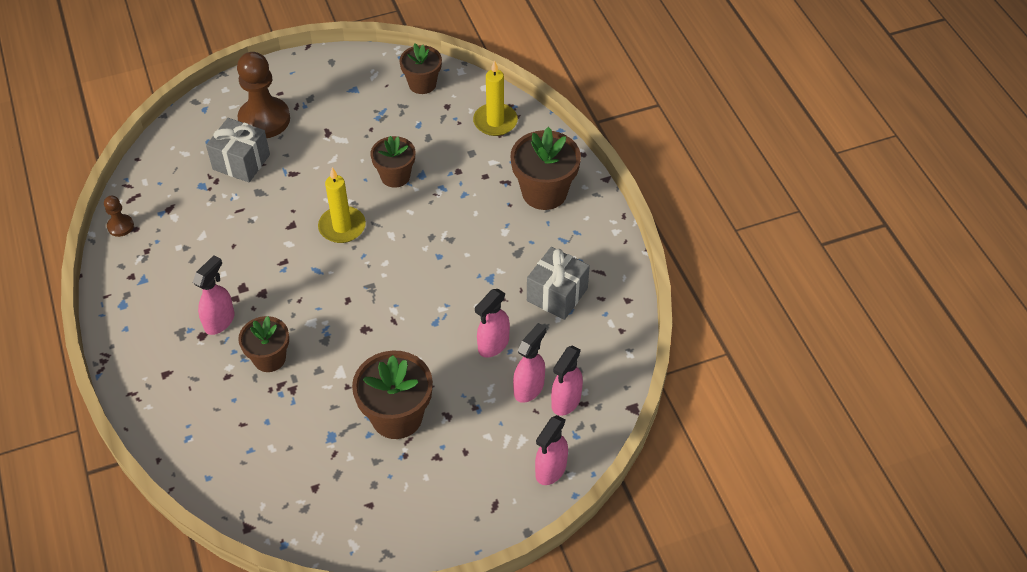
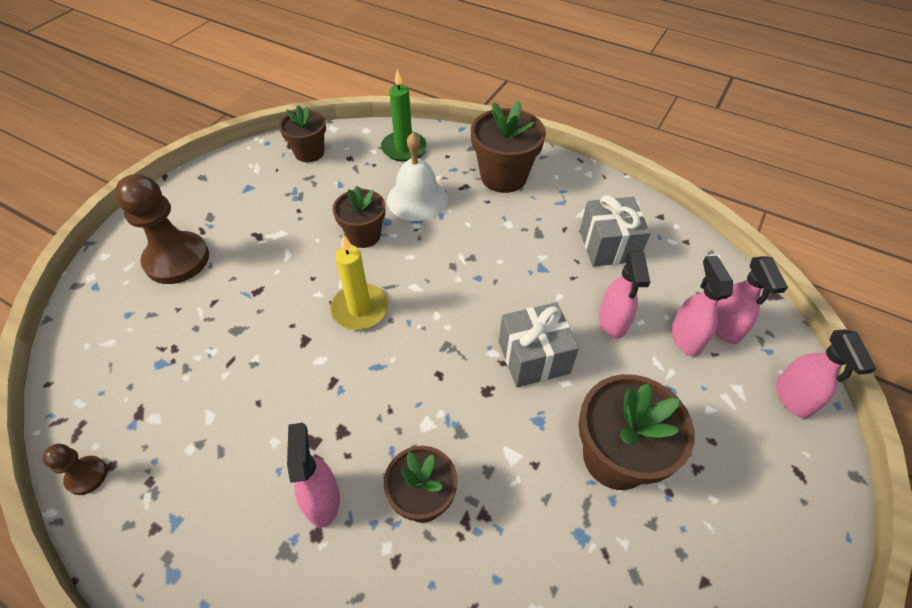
camera: 40 degrees left, 0 degrees up
(241, 162) = (187, 313): grey gift -> grey gift (533, 357)
(460, 171) = (417, 199): none -> white bell
(495, 122) = (404, 148): yellow candle -> green candle

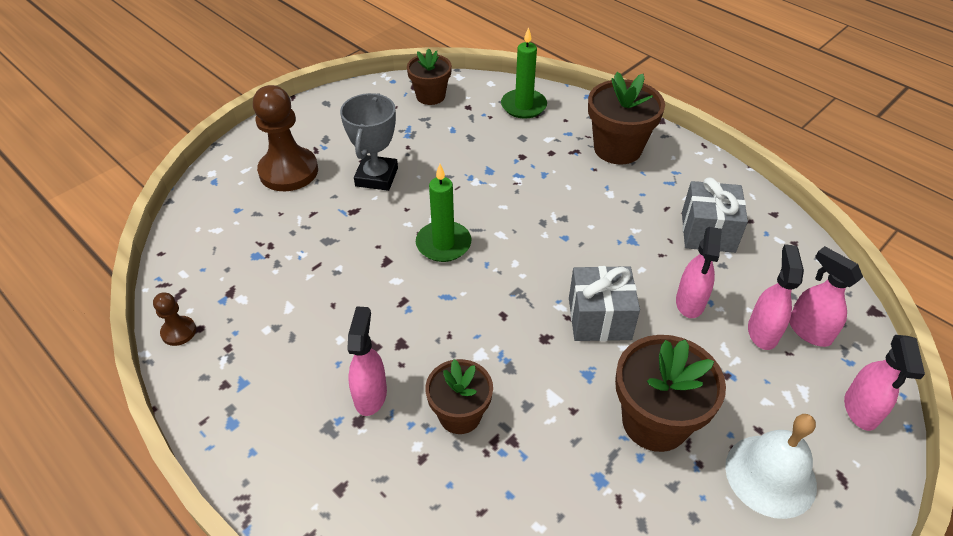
camera: 15 degrees right, 5 degrees down
(273, 249) = (376, 177): none -> grey trophy
(360, 309) = (443, 244): yellow candle -> green candle
(364, 235) = (464, 180): brown flower pot -> none
(417, 199) = (524, 155): white bell -> white bell (770, 475)
(725, 327) = (808, 331): pink spray bottle -> pink spray bottle turned 135 degrees clockwise

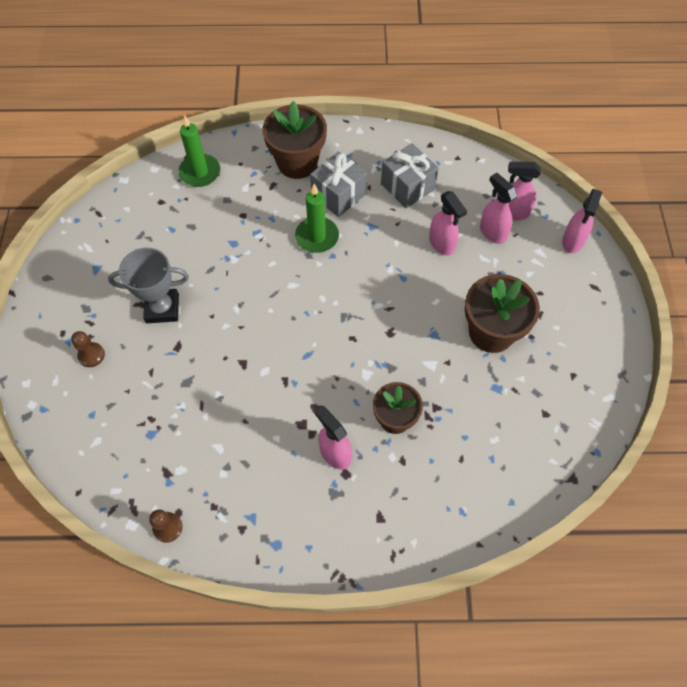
camera: 45 degrees left, 15 degrees up
(288, 171) = (91, 355): brown pawn -> brown pawn, size x0.47
(376, 177) = (162, 308): grey trophy -> grey trophy turned 60 degrees counterclockwise
(430, 96) = (122, 212): brown flower pot -> none
(443, 244) = (265, 321): green candle -> green candle (317, 237)
(599, 318) = (406, 295): grey gift -> grey gift (338, 195)
(770, 475) = (566, 314): white bell -> none
(860, 410) = (572, 241): pink spray bottle -> pink spray bottle turned 60 degrees clockwise

